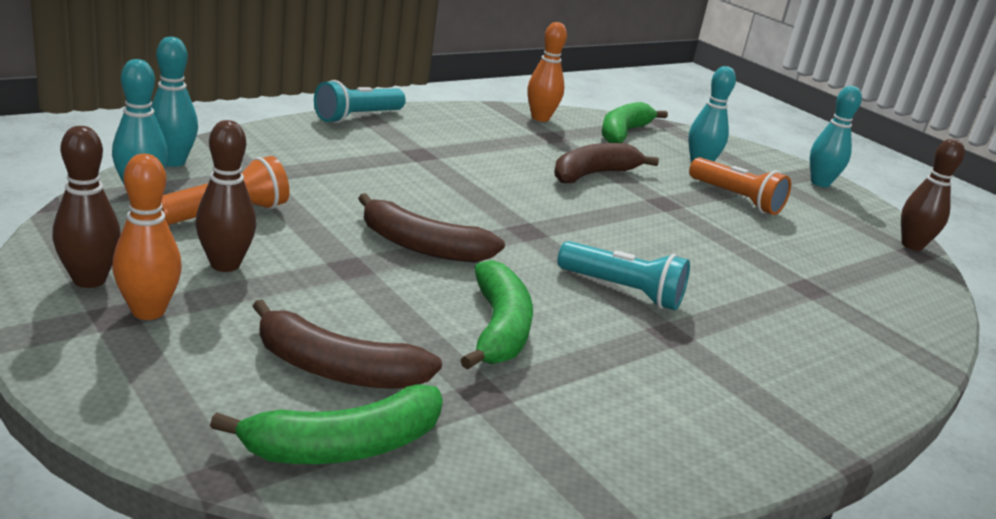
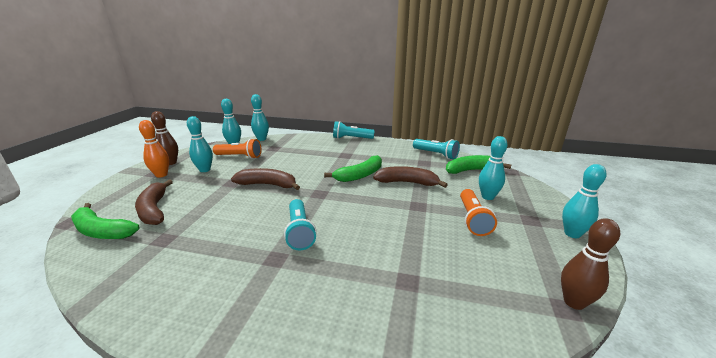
camera: 55 degrees right, 0 degrees up
(225, 265) = (205, 170): brown bowling pin -> turquoise bowling pin
(422, 246) = (268, 185): brown banana -> brown banana turned 120 degrees clockwise
(498, 329) = (221, 221): green banana -> green banana (360, 175)
(540, 118) = (436, 154): orange bowling pin -> turquoise flashlight

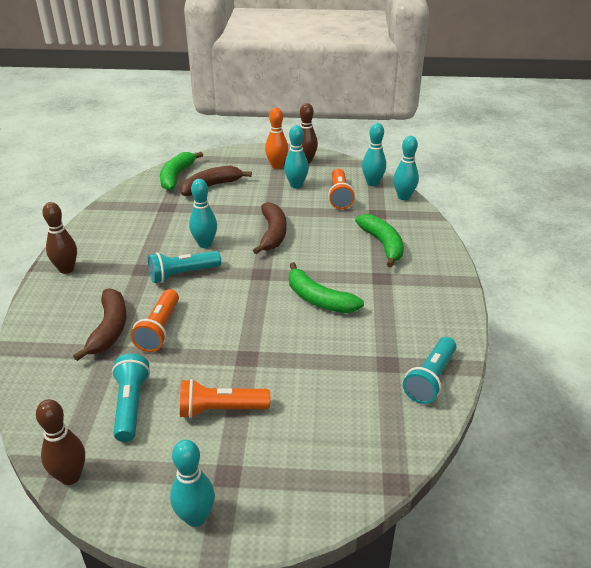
camera: 80 degrees right, 10 degrees up
(233, 330) = (66, 269): none -> brown bowling pin
(351, 138) = (453, 275): turquoise flashlight -> turquoise flashlight (131, 405)
(379, 247) = (159, 329): none -> orange flashlight
(407, 182) = (309, 346): brown banana -> brown banana (109, 329)
(472, 170) = (378, 424): green banana -> green banana (382, 244)
(487, 197) = (286, 433): turquoise bowling pin -> turquoise bowling pin (205, 244)

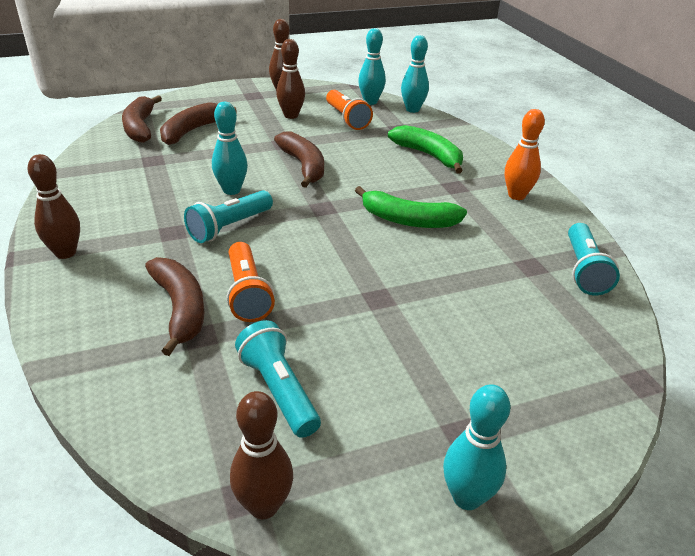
camera: 25 degrees left, 0 degrees up
(176, 176) = (140, 127): green banana -> brown banana
(220, 409) = (394, 362): orange flashlight -> none
(277, 166) = (254, 100): orange bowling pin -> orange bowling pin (516, 195)
(296, 185) = (291, 115): turquoise bowling pin -> brown bowling pin

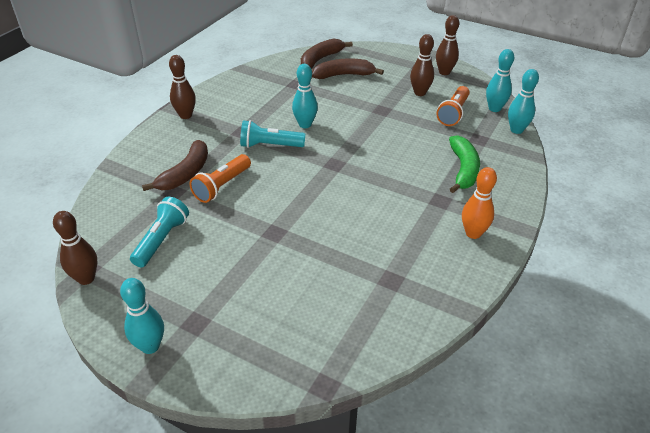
camera: 50 degrees right, 5 degrees up
(303, 166) = (368, 131): brown banana -> none
(408, 220) = (369, 202): green banana -> none
(584, 270) = (420, 308): turquoise flashlight -> none

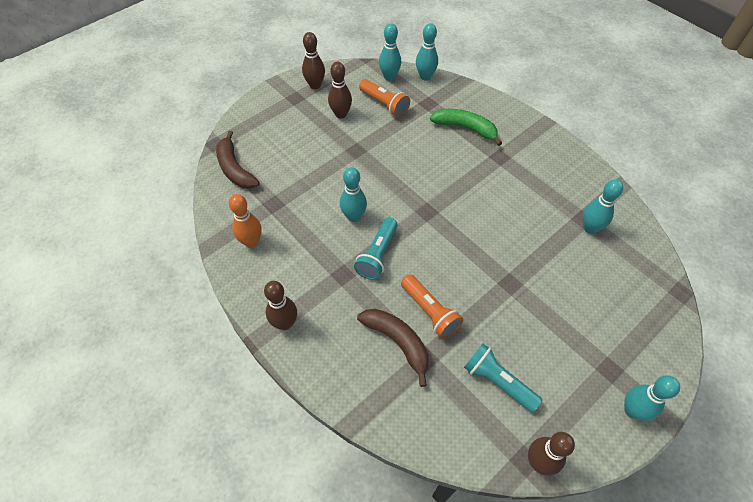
camera: 70 degrees left, 15 degrees up
(344, 75) = (278, 159): brown banana -> none
(380, 287) = (590, 228): none -> turquoise bowling pin
(473, 233) = (543, 152): orange bowling pin -> orange bowling pin (251, 242)

